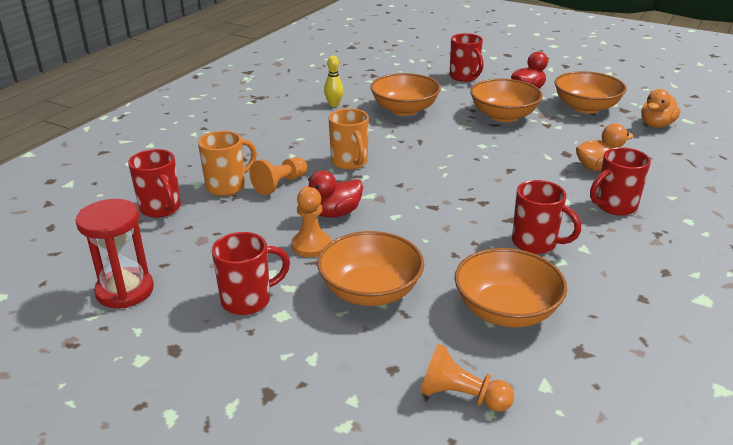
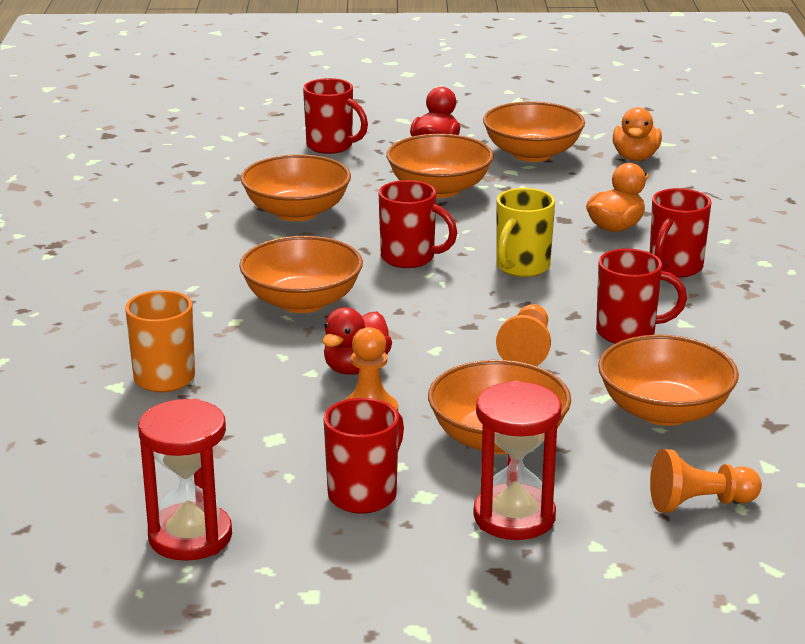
camera: 30 degrees left, 5 degrees down
(161, 209) = (106, 431): red mug -> red mug (410, 258)
(280, 184) = (239, 354): orange pawn -> orange pawn (527, 350)
(321, 354) = (514, 517): none -> red hourglass
(334, 105) = (185, 229): yellow bowling pin -> none
(350, 163) = (302, 301): orange mug -> orange bowl
(506, 178) = (521, 267): none -> yellow mug

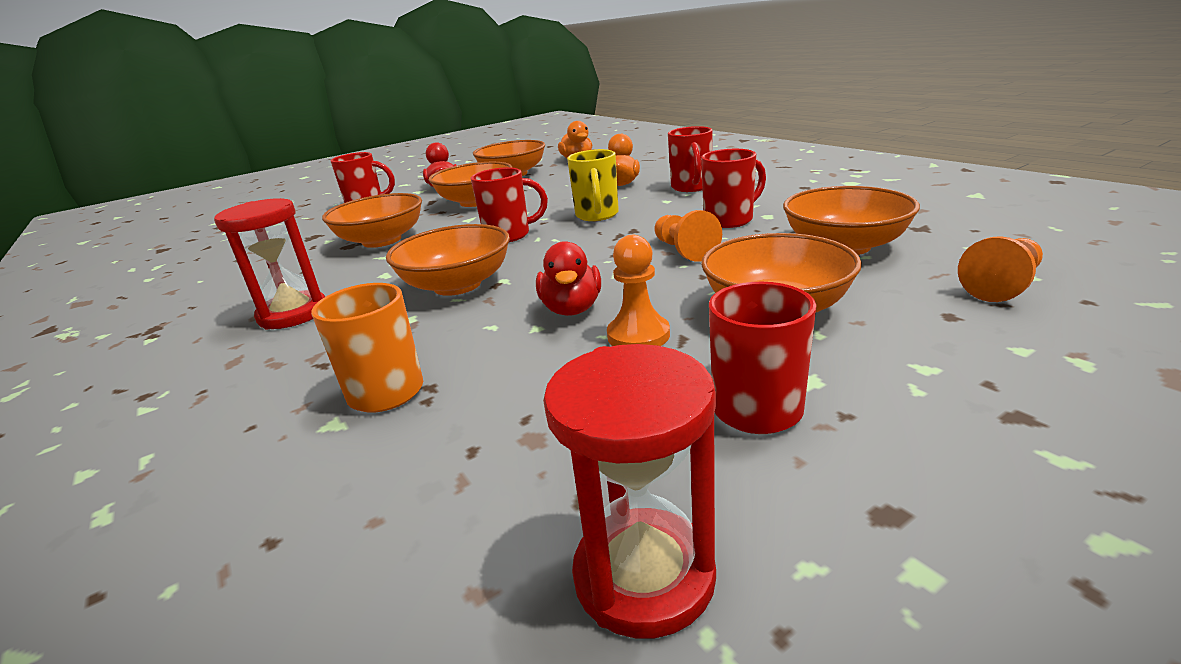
camera: 30 degrees left, 0 degrees up
(514, 517) = (915, 359): red hourglass -> red hourglass (293, 314)

